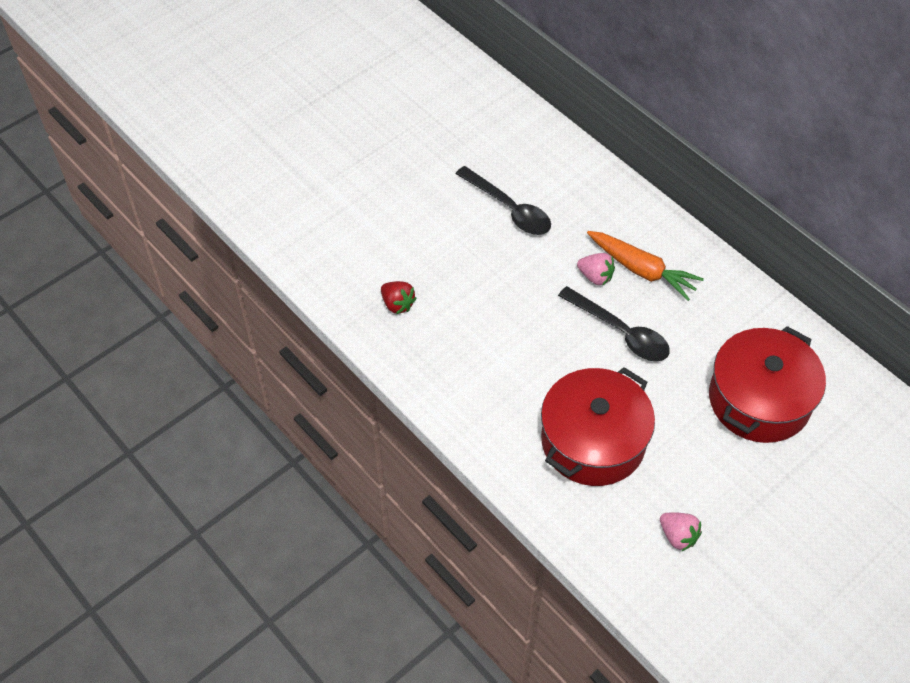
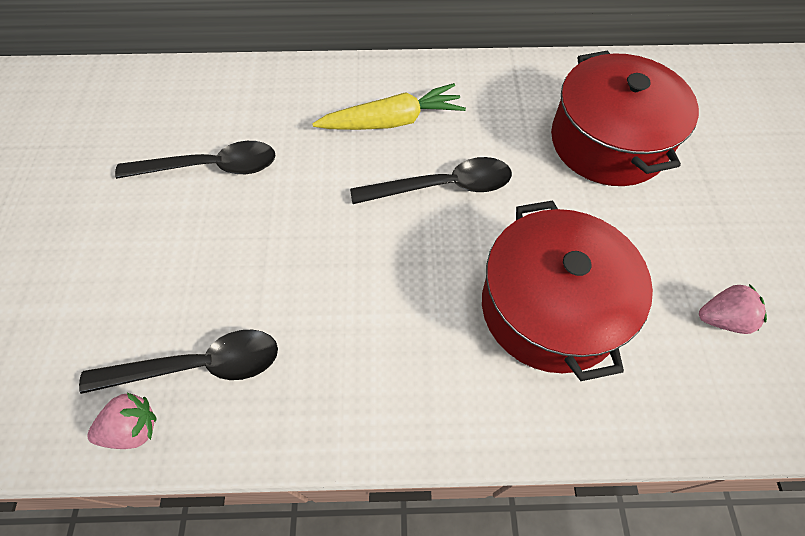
camera: 50 degrees left, 5 degrees up
(397, 304) = (198, 366): red strawberry -> black spoon
(595, 277) = (362, 159): pink strawberry -> pink strawberry (133, 429)
(642, 270) = (392, 121): orange carrot -> yellow carrot

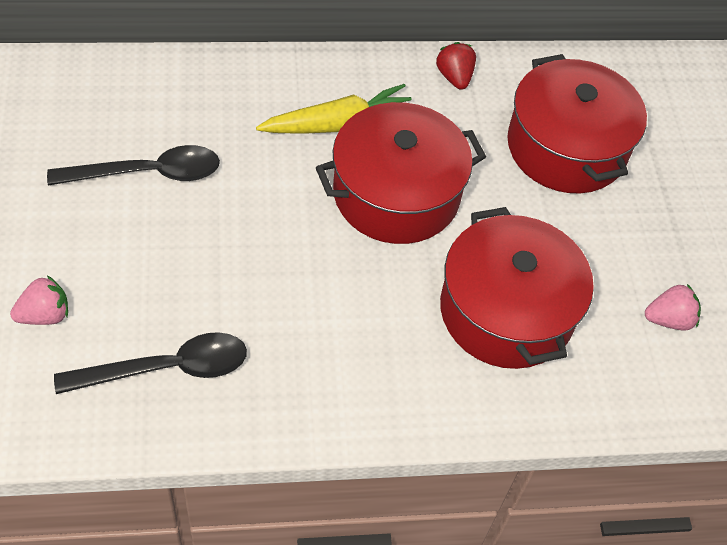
camera: 10 degrees left, 5 degrees down
(133, 429) = (112, 425): pink strawberry -> pink strawberry (45, 315)
(442, 187) = (396, 194): black spoon -> red pot
(501, 79) = (454, 77): none -> red strawberry

